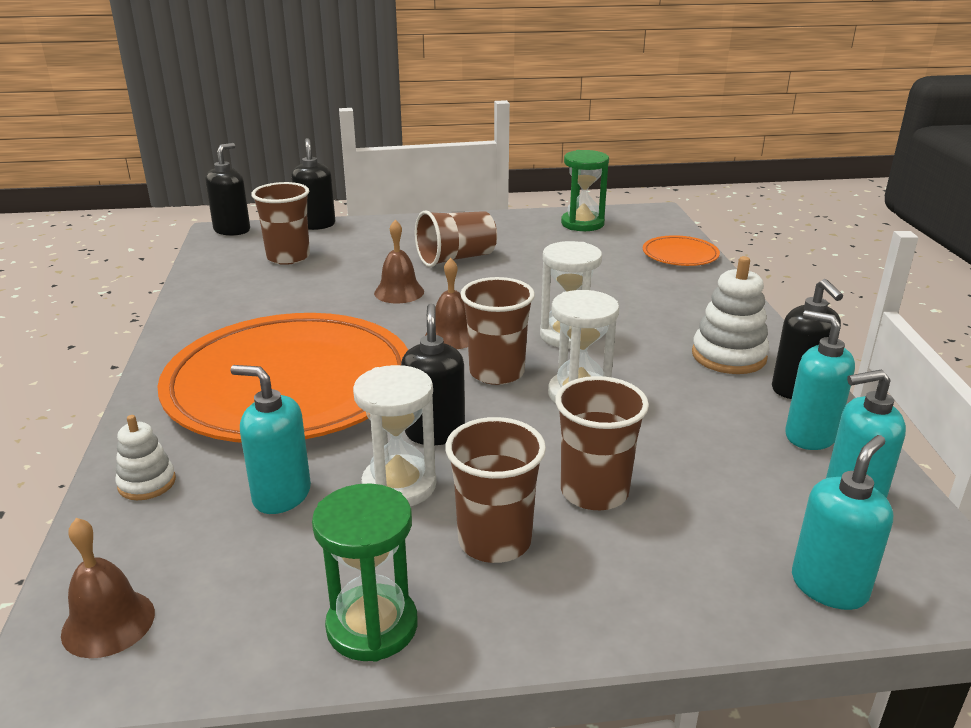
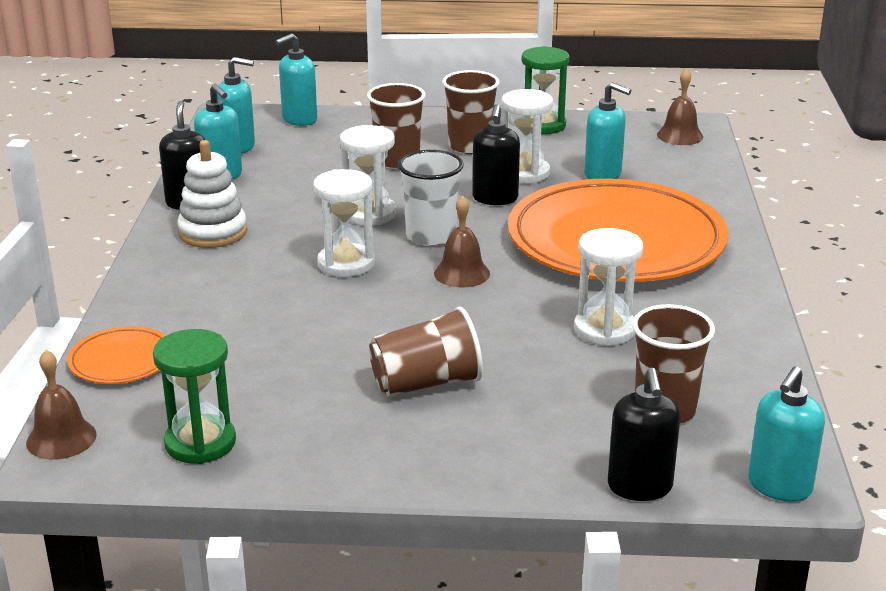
camera: 170 degrees left, 0 degrees up
(147, 483) = (698, 187): white stacking toy -> none
(232, 230) = (779, 486): black soap dispenser -> turquoise soap dispenser
(320, 300) = (605, 330): none -> white hourglass
(399, 292) = (511, 333): brown bell -> brown bell (61, 438)
(496, 372) = (431, 236): brown cup -> white cup

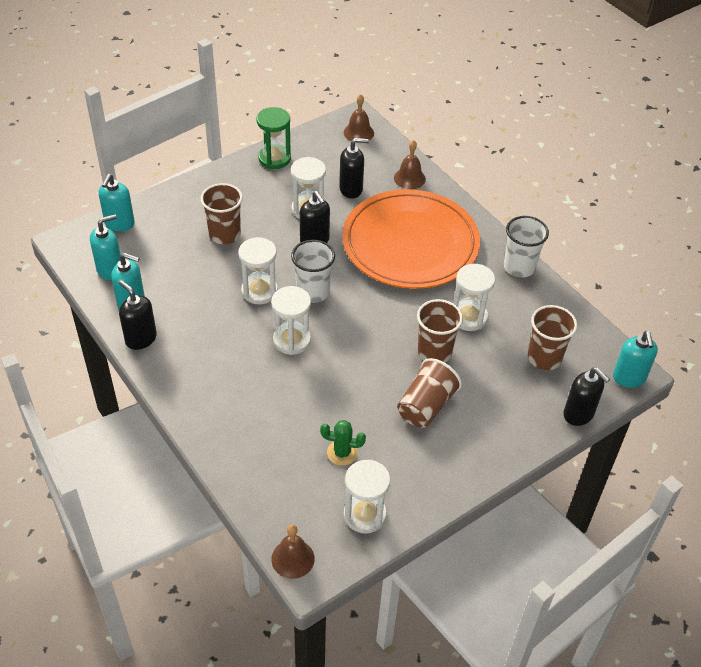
camera: 40 degrees left, 20 degrees up
(121, 360) = (256, 486): orange plate -> none
(200, 443) = (365, 515): green hourglass -> white hourglass
(213, 232) = (186, 356): white stacking toy -> none
(259, 377) = (342, 453): none -> green cactus
(462, 273) = (360, 313): brown bell -> brown bell (409, 178)
(470, 146) = (253, 199): brown cup -> brown cup (434, 352)
(603, 174) = (351, 189): turquoise soap dispenser -> black soap dispenser
(748, 312) = (519, 267): none -> white cup

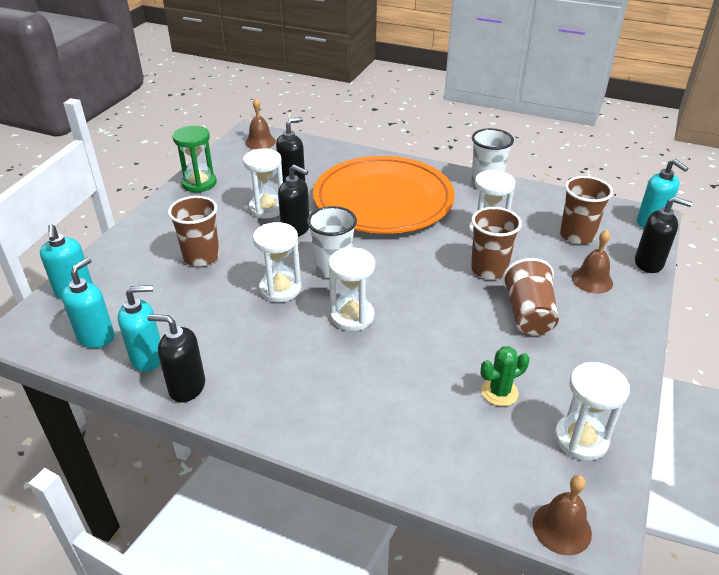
camera: 30 degrees left, 10 degrees down
(409, 178) = (335, 157): brown bell -> brown bell (592, 280)

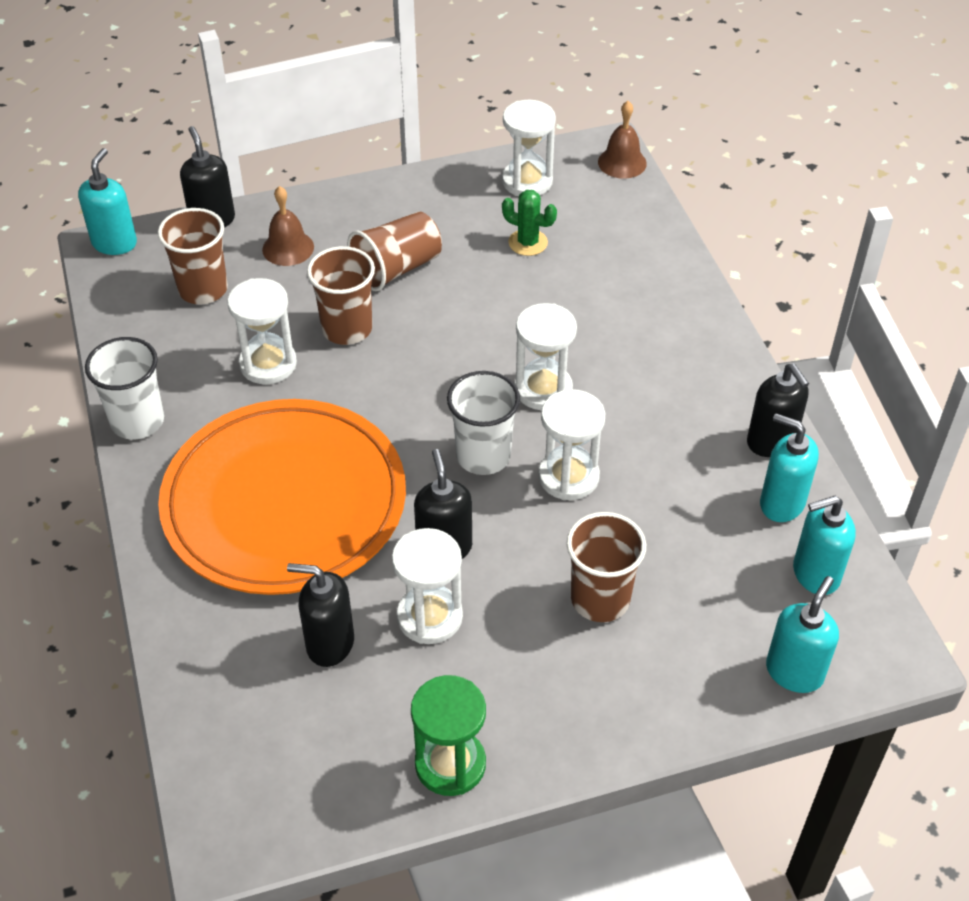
camera: 130 degrees left, 10 degrees up
(260, 142) = (242, 794): brown bell -> none

